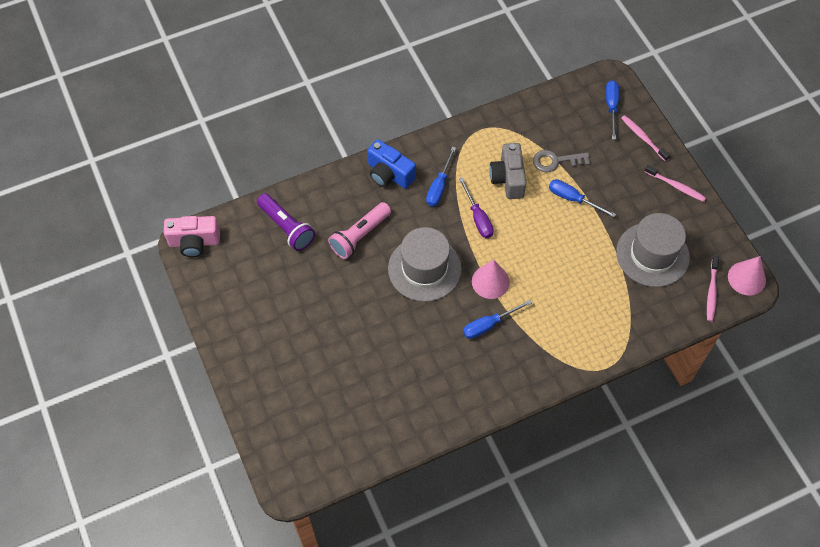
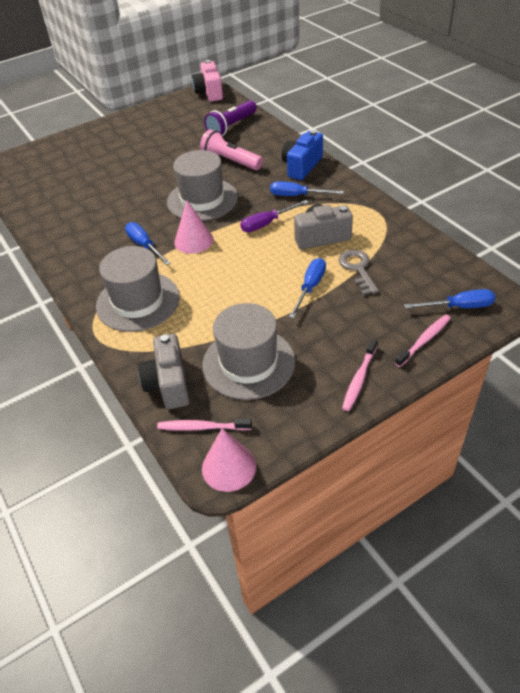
camera: 85 degrees right, 15 degrees down
(569, 332) = (138, 301): none -> grey hat
(668, 312) = (168, 384): none -> grey camera

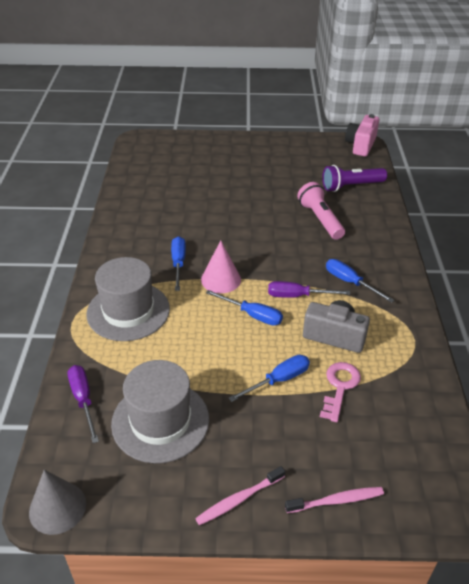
camera: 30 degrees right, 5 degrees down
(168, 384) = (83, 400): grey camera -> purple screwdriver
(202, 200) = (262, 245): grey hat -> none
(202, 427) = (72, 456): pink toothbrush -> none
(229, 467) = (57, 507): pink cone -> grey cone
(301, 166) = (381, 255): blue camera -> none
(358, 269) = (340, 387): grey key -> pink key
(459, 307) = (406, 487): blue screwdriver -> blue screwdriver (252, 315)

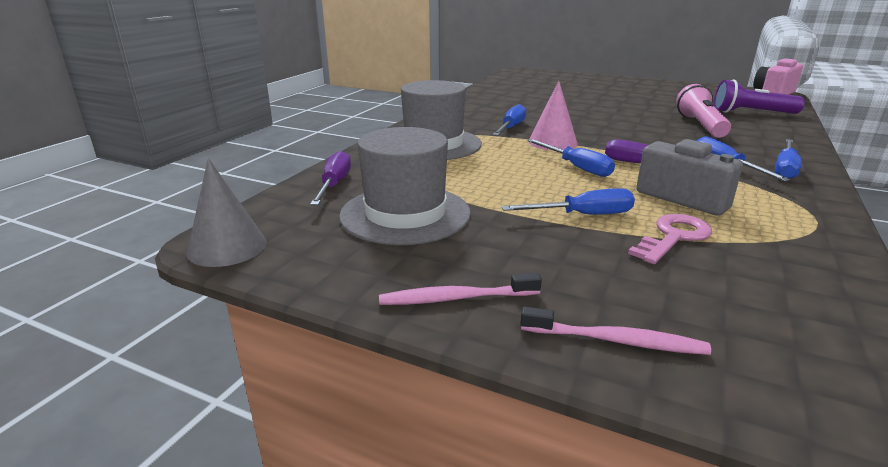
camera: 25 degrees right, 15 degrees down
(387, 275) = (784, 169): none -> blue screwdriver

